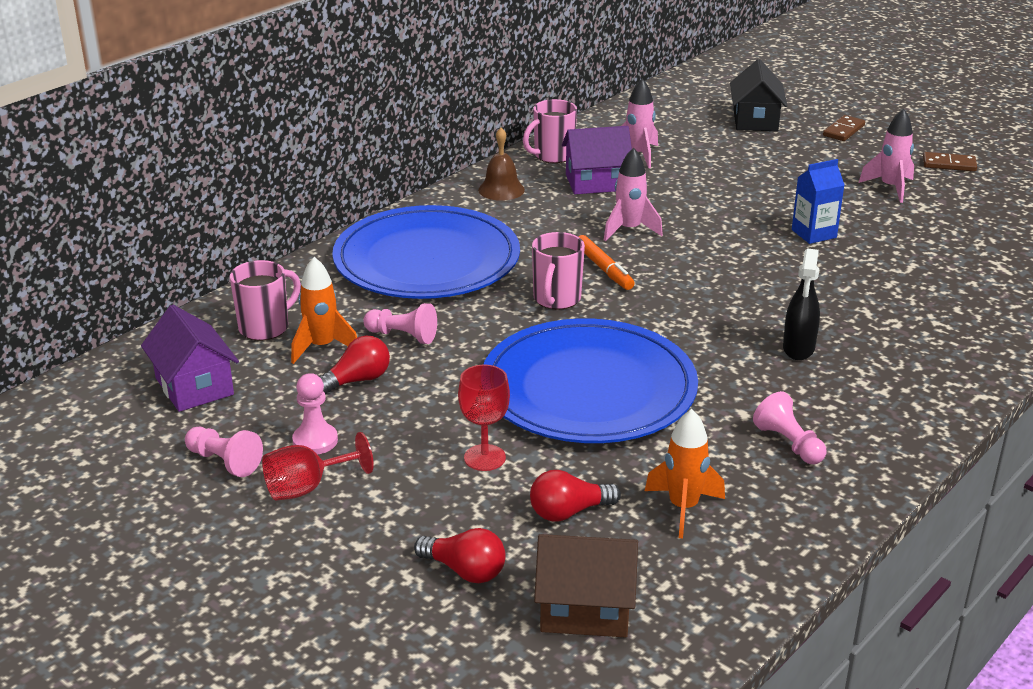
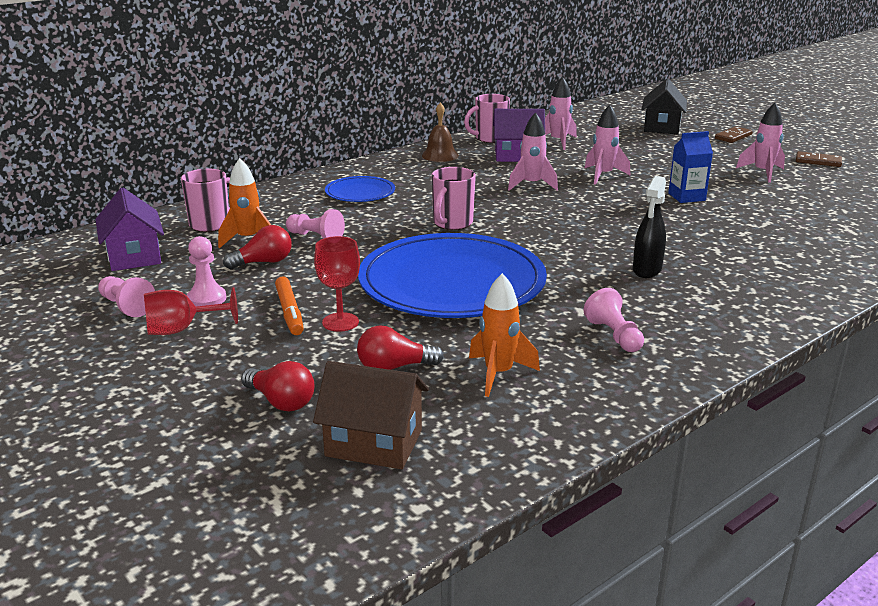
camera: 10 degrees right, 5 degrees down
(427, 260) = (360, 193): blue plate -> blue plate, size x0.47
(604, 269) = (500, 207): orange marker -> orange marker (290, 312)
(708, 207) = (603, 175): none -> pink rocket

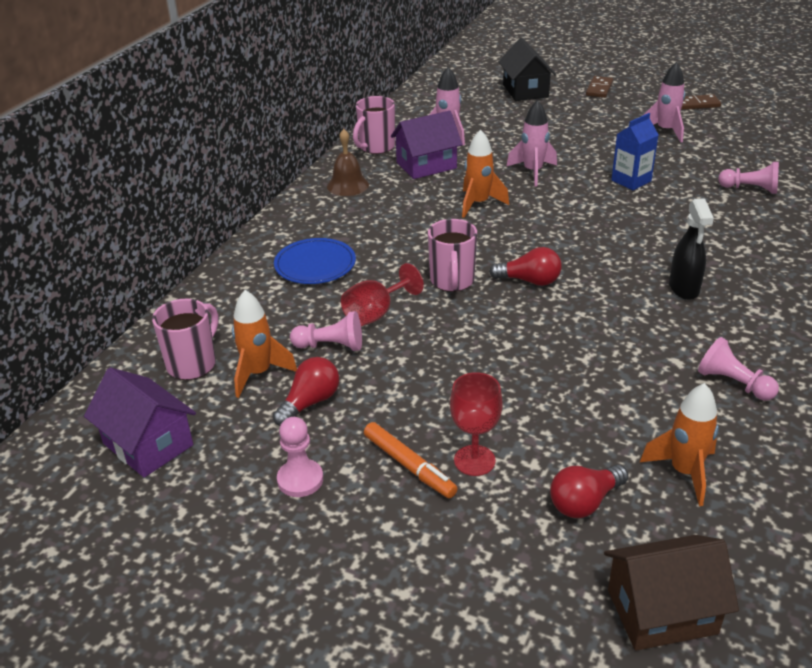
camera: 25 degrees left, 10 degrees up
(126, 306) = (217, 526): pink pawn -> pink pawn (750, 189)
(181, 330) = (317, 537): red goblet -> red goblet (375, 314)
(281, 402) = (523, 596): red light bulb -> red light bulb (530, 281)
(452, 283) = (529, 365): blue plate -> none
(531, 185) = (478, 204): pink rocket -> orange rocket

